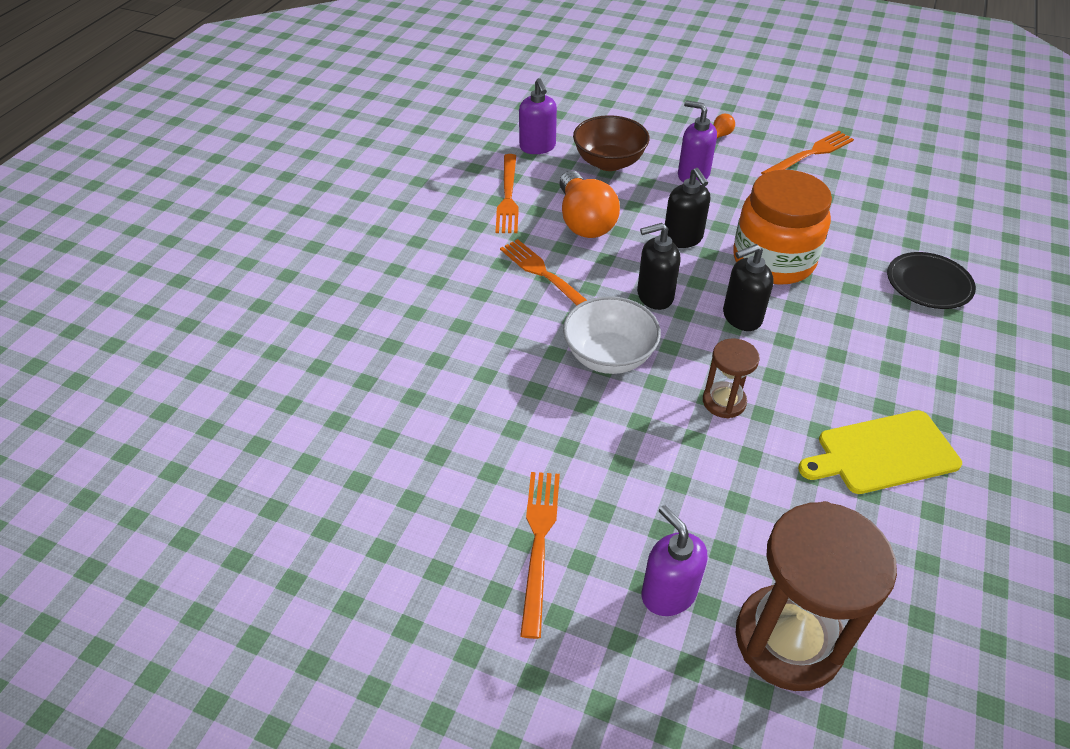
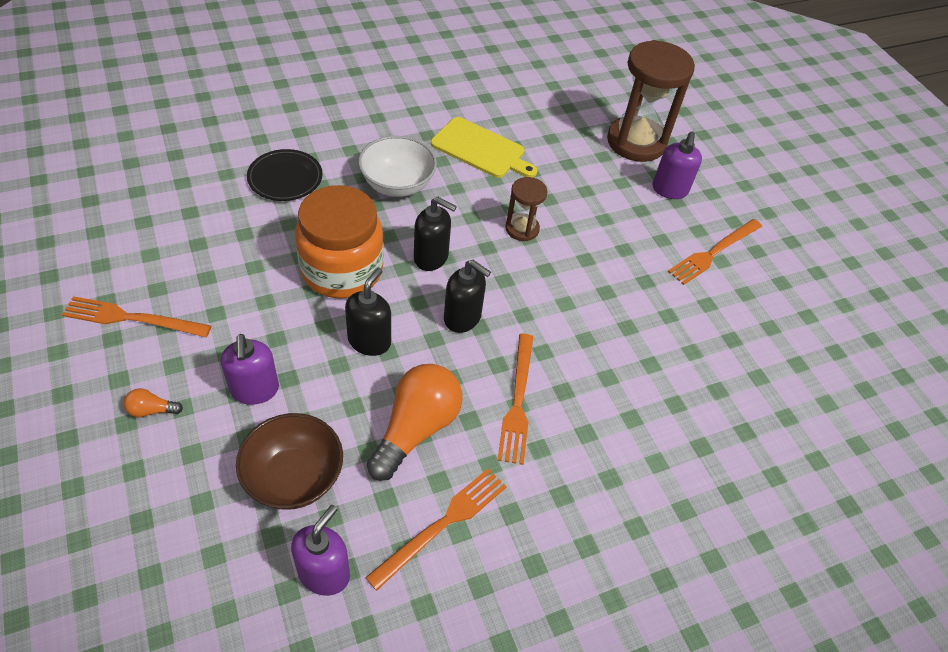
camera: 140 degrees left, 5 degrees up
(609, 356) = (553, 306): white bowl -> white bowl (397, 184)

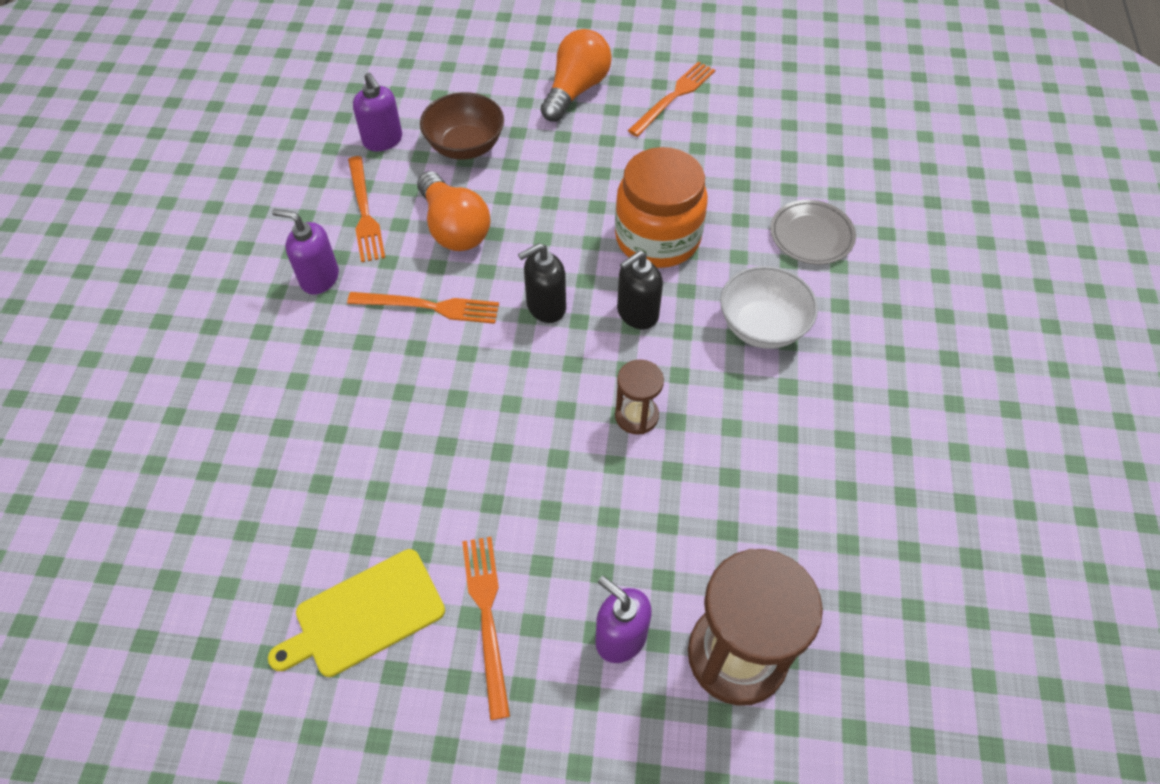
camera: 125 degrees right, 5 degrees up
(152, 410) = (576, 90): orange light bulb -> orange light bulb, size x2.36
(255, 390) = (557, 146): purple soap dispenser -> purple soap dispenser (319, 278)
(285, 178) = (811, 235): black plate -> grey plate
(369, 341) = (561, 229): black soap dispenser -> none
(481, 149) = (794, 438): yellow cutting board -> yellow cutting board (364, 615)
(518, 401) = (429, 307): orange fork -> orange fork turned 150 degrees clockwise

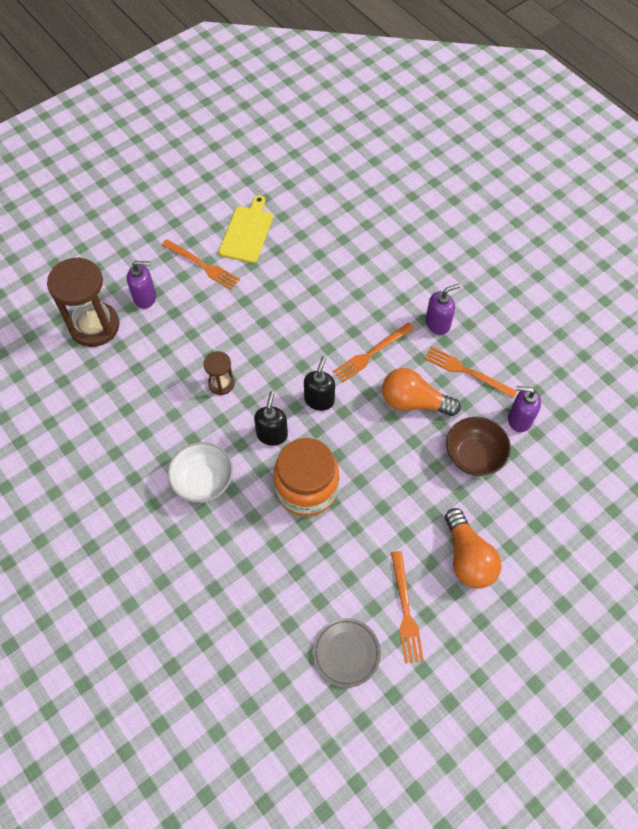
camera: 135 degrees right, 5 degrees up
(811, 235) = (225, 568): grey plate -> grey plate (346, 653)

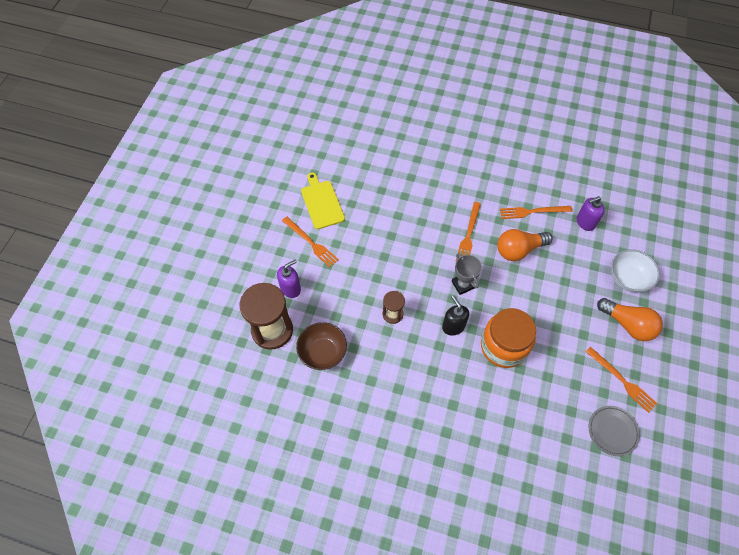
camera: 35 degrees left, 0 degrees up
(202, 265) = (311, 243): orange fork -> orange fork turned 45 degrees clockwise
(203, 481) = (437, 386): white bowl -> white bowl (628, 278)
(319, 400) = (462, 285): black soap dispenser -> grey trophy
(438, 323) = (491, 192): purple soap dispenser -> none
(474, 456) = (579, 260): brown bowl -> brown bowl (323, 352)

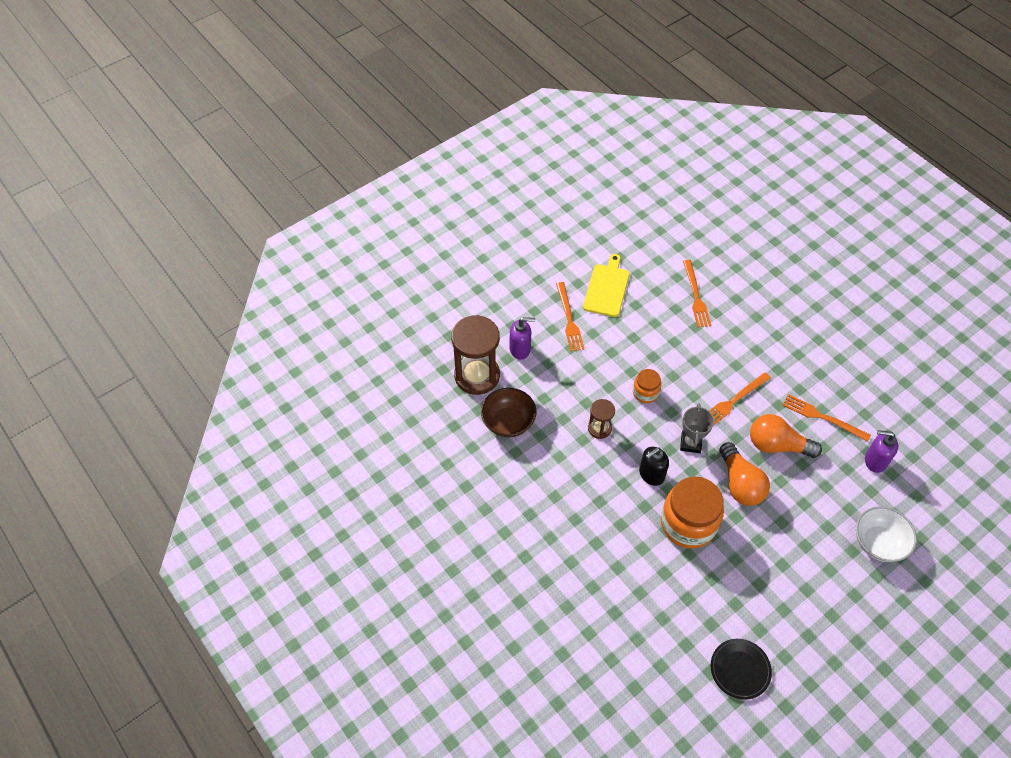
camera: 35 degrees right, 5 degrees down
(405, 266) = (645, 392): none -> orange jar
(453, 326) = (651, 474): black soap dispenser -> black soap dispenser turned 135 degrees counterclockwise
(612, 431) = (740, 669): grey plate -> black plate
(622, 381) = (789, 632): orange fork -> orange fork (696, 296)
(627, 324) = (840, 585): orange light bulb -> orange light bulb (740, 483)

